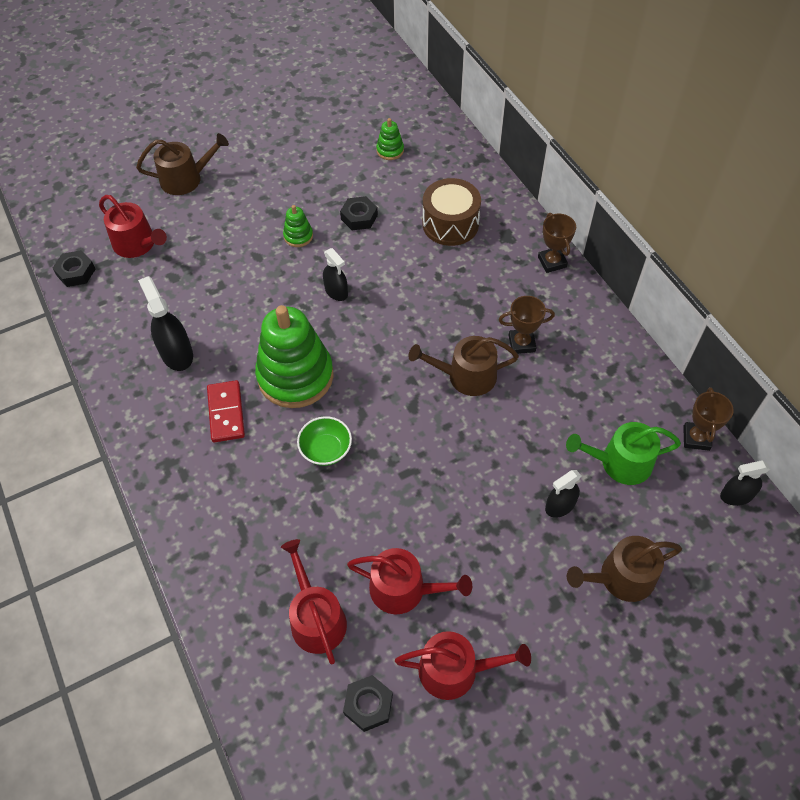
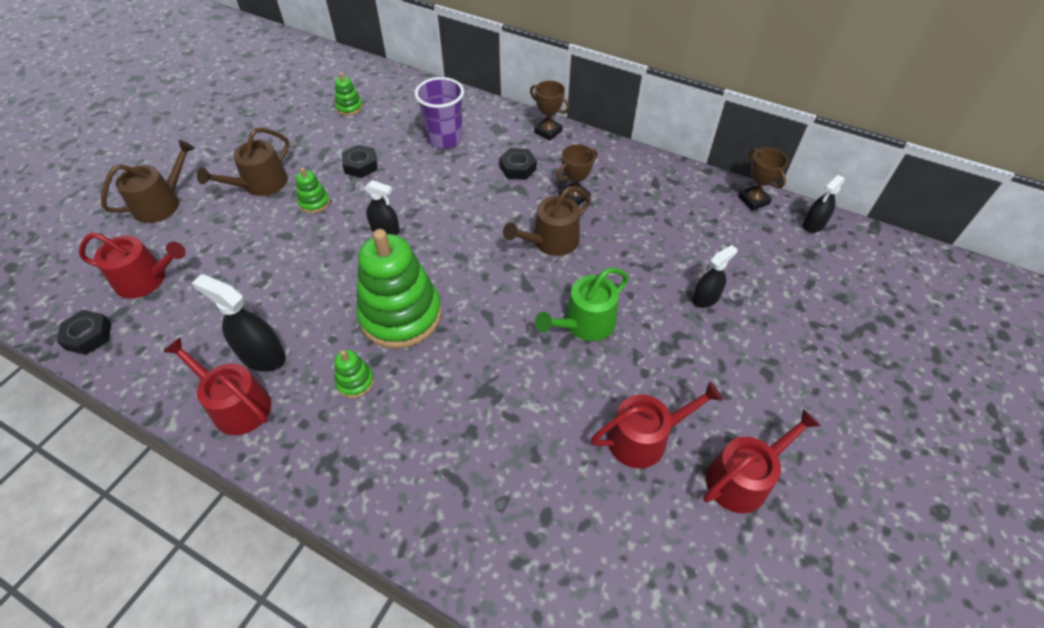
camera: 35 degrees left, 5 degrees down
(226, 413) = (355, 381): red domino -> green stacking toy
(316, 617) = (588, 514): red watering can -> red watering can (236, 404)
(326, 449) = (478, 361): green bowl -> none
(368, 705) = (699, 561): black nut -> black nut (518, 168)
(450, 224) = (445, 139): brown drum -> purple cup
(560, 506) = (705, 298): black spray bottle -> black spray bottle turned 150 degrees counterclockwise
(619, 462) = (719, 244): green watering can -> green watering can (584, 323)
(620, 578) = (794, 325): brown watering can -> brown watering can (260, 184)

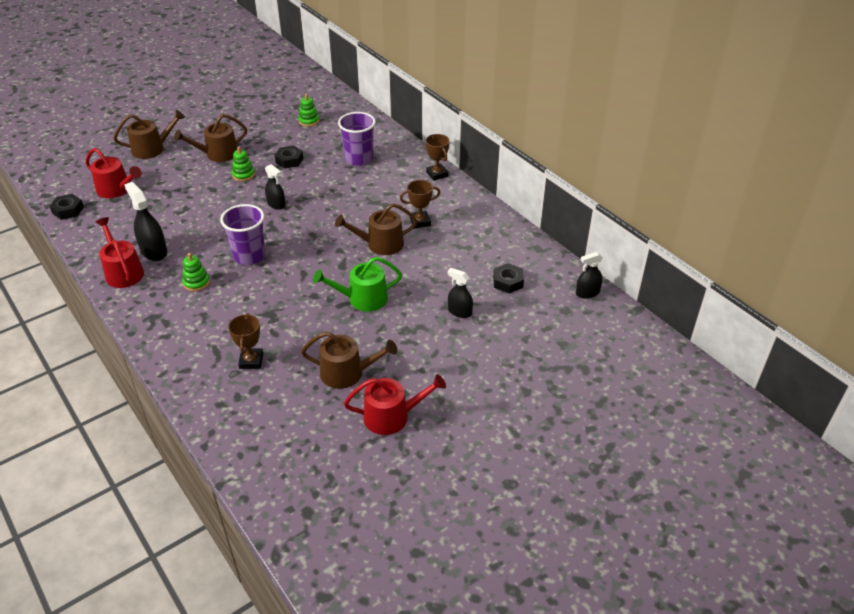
camera: 25 degrees right, 10 degrees down
(401, 315) = (249, 256): green stacking toy -> purple cup
(518, 168) = (395, 192): black nut -> black nut (508, 282)
(644, 438) = (347, 373): red watering can -> brown watering can
(705, 298) = (459, 312): black spray bottle -> black spray bottle turned 135 degrees counterclockwise
(753, 200) = (554, 263): brown trophy -> brown trophy (251, 361)

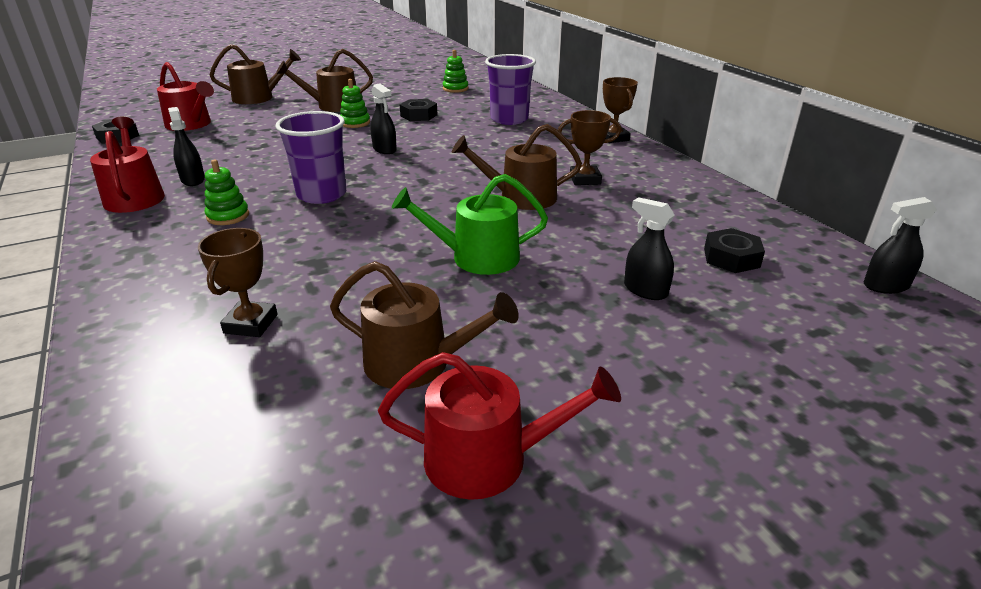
camera: 10 degrees right, 10 degrees down
(154, 251) = (193, 180): black spray bottle -> black spray bottle, size x0.65

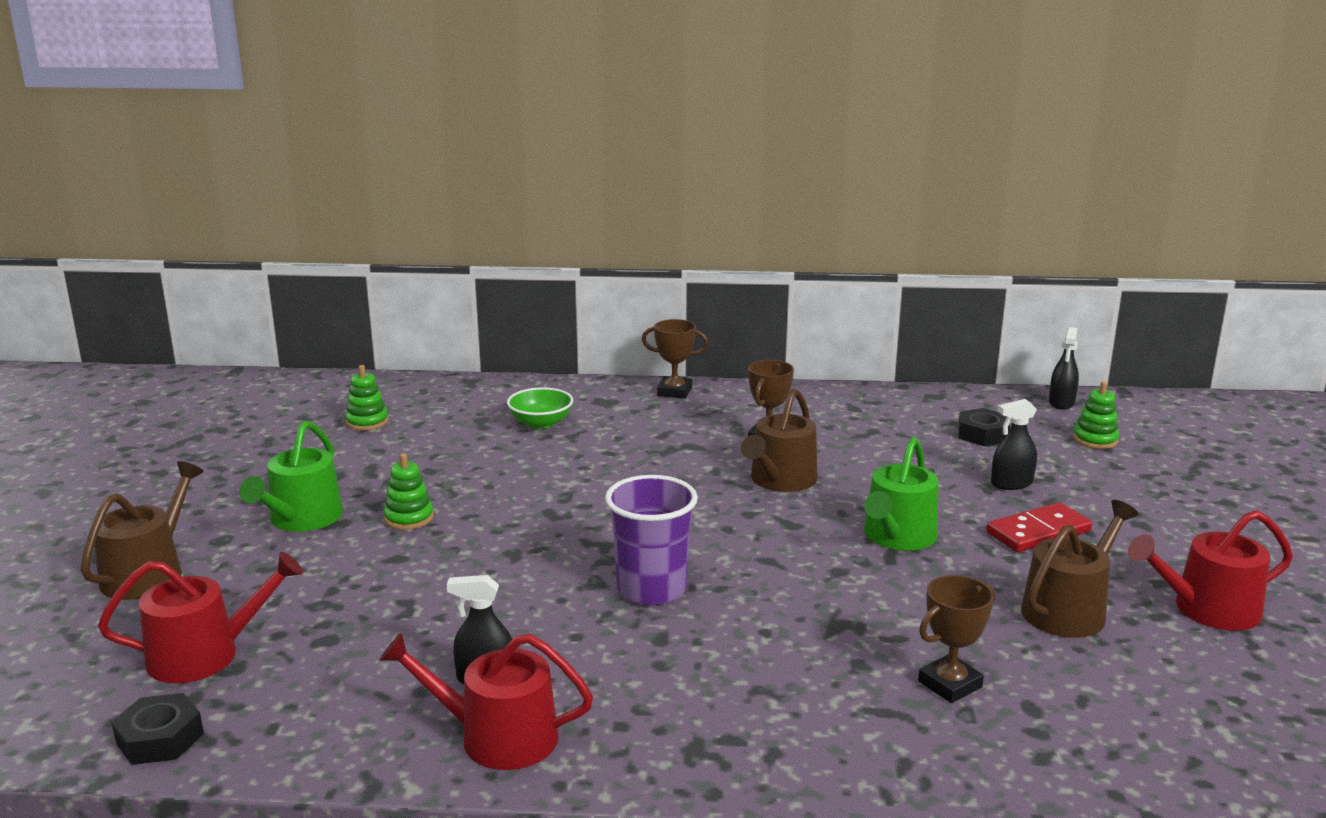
camera: 60 degrees left, 10 degrees down
(228, 216) = (653, 665): green stacking toy -> green stacking toy (1095, 440)
(251, 324) = (950, 684): brown trophy -> brown trophy turned 75 degrees counterclockwise
(332, 106) = (301, 519): brown watering can -> green watering can
(384, 149) = (544, 519): black spray bottle -> none
(419, 115) = (443, 470): black nut -> none
(489, 458) = (1207, 609): red watering can -> red watering can turned 135 degrees counterclockwise
(509, 119) = (541, 423): purple cup -> green bowl
(559, 321) = (1038, 532): none -> red domino

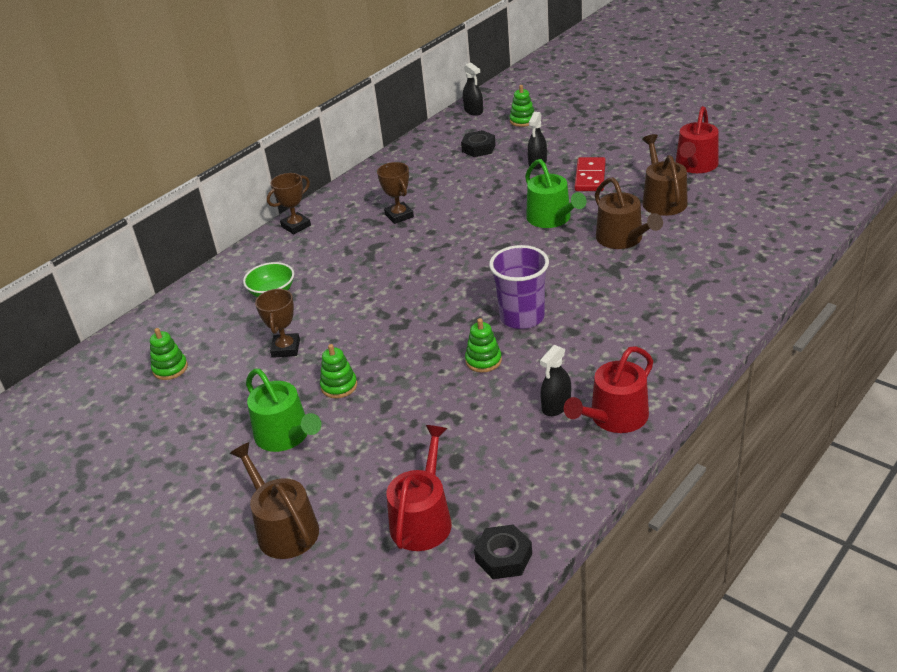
camera: 50 degrees left, 15 degrees up
(534, 592) = (483, 360): none -> green stacking toy
(780, 480) = (453, 231): brown watering can -> brown watering can (623, 239)
(950, 684) = (690, 258): brown trophy -> brown trophy (286, 348)

